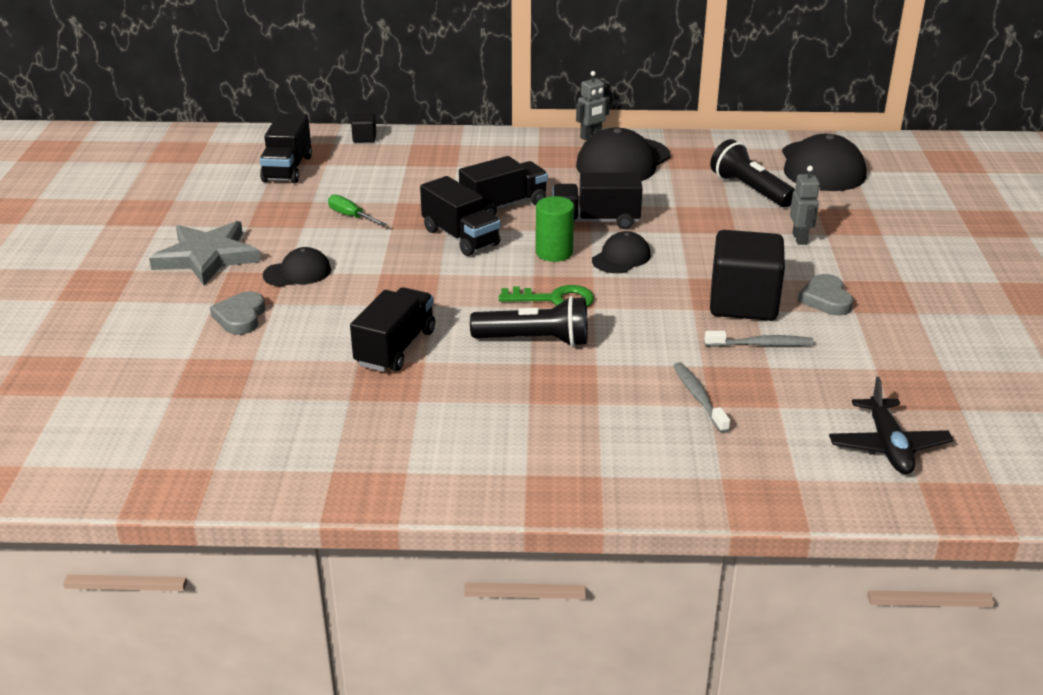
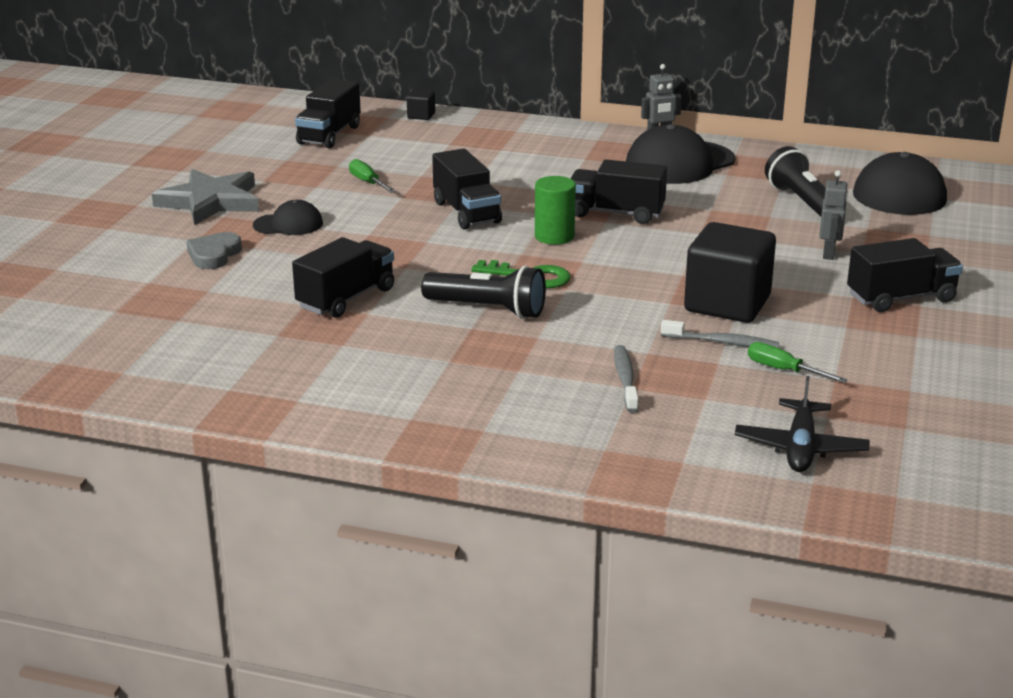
camera: 15 degrees right, 5 degrees down
(504, 205) = (528, 189): black truck -> black truck (901, 298)
(621, 258) = (622, 249): black cap -> none
(826, 299) = (821, 311): grey heart -> none
(829, 366) = (783, 370): none -> green screwdriver

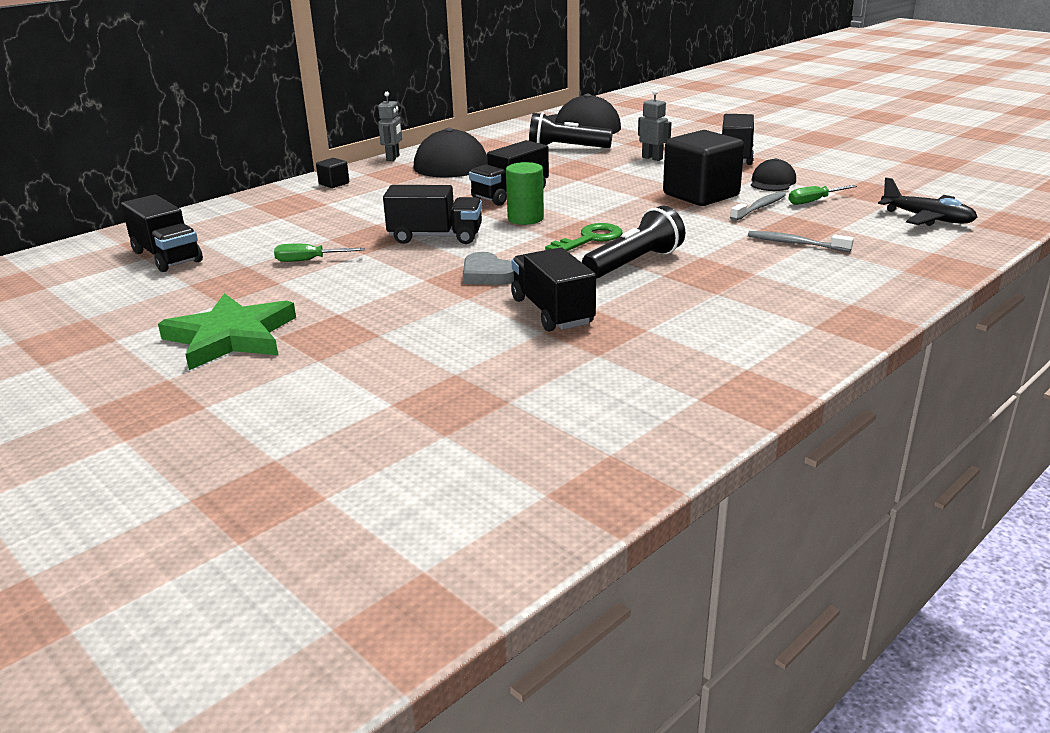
camera: 60 degrees left, 0 degrees up
(210, 202) = (231, 337): grey star -> green star
(214, 255) = (371, 356): grey heart -> grey heart (487, 274)
(288, 224) = (350, 309): black cap -> black cap (772, 182)
(421, 116) = (198, 216): black cube -> black cube (334, 184)

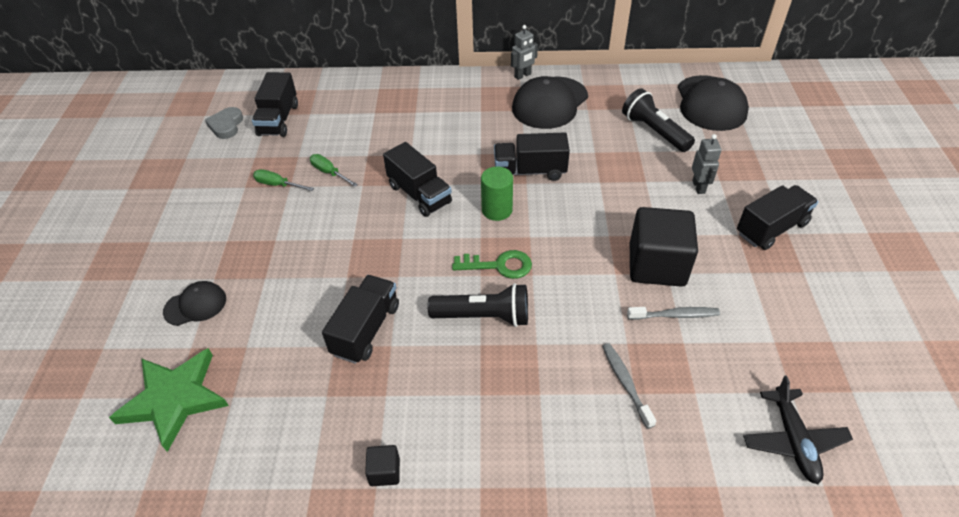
camera: 45 degrees right, 20 degrees up
(231, 337) = (210, 224): green star -> green star (174, 399)
(334, 184) = (449, 89): black cube -> black cube (384, 472)
(487, 274) = (389, 260): grey heart -> grey heart (226, 125)
(772, 182) = (744, 287): black cap -> black cap (195, 305)
(814, 201) = (734, 340): green screwdriver -> green screwdriver (278, 185)

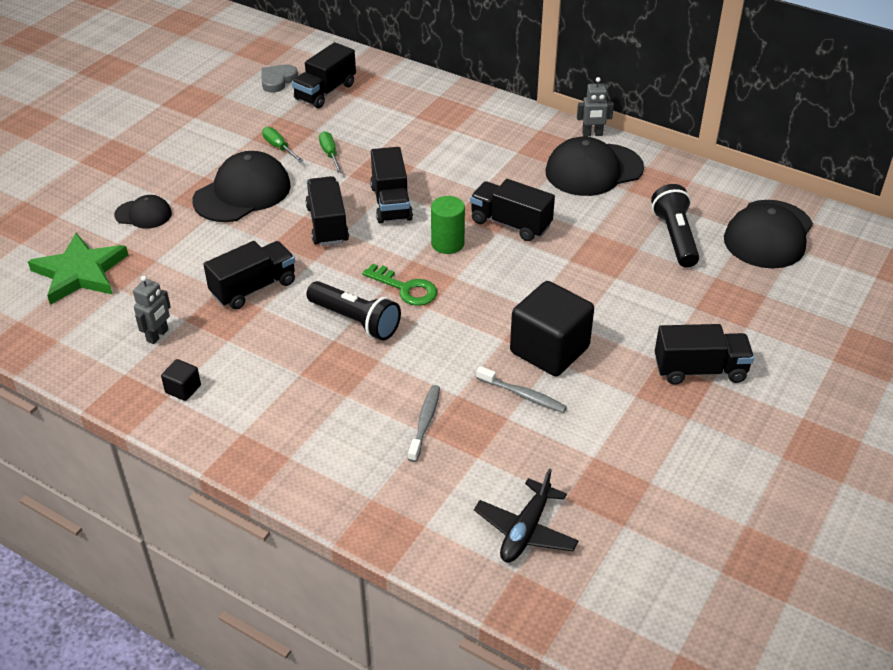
camera: 30 degrees right, 5 degrees down
(278, 241) = (242, 193): none -> black cap
(382, 237) = (327, 225): none -> black truck
(698, 187) = (665, 304): grey robot -> grey robot (158, 335)

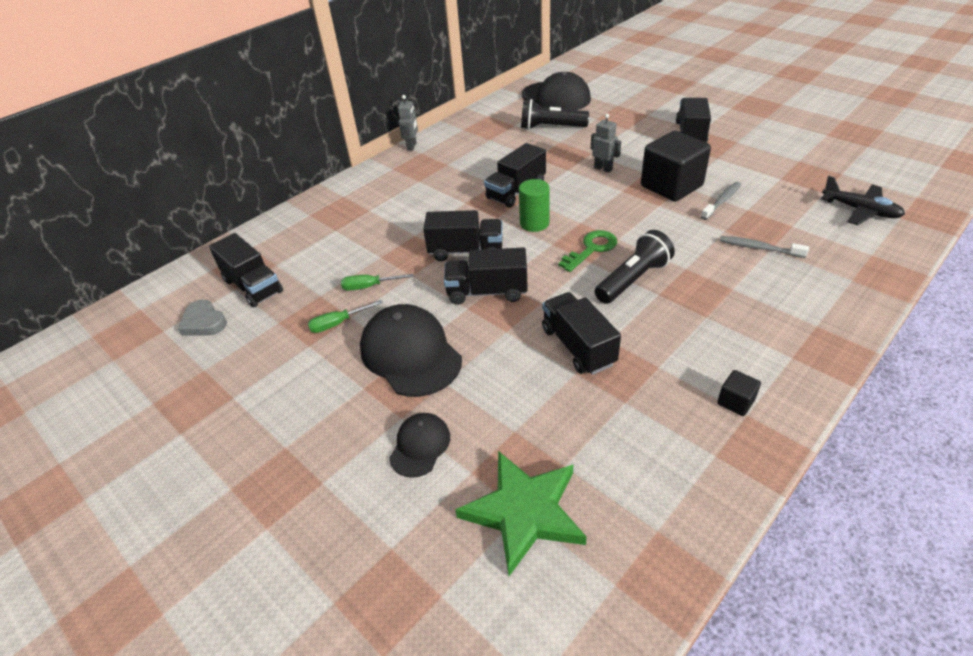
camera: 75 degrees left, 0 degrees up
(158, 335) = (650, 425): grey robot -> grey robot (603, 169)
(593, 170) = (459, 150): black cap -> none

